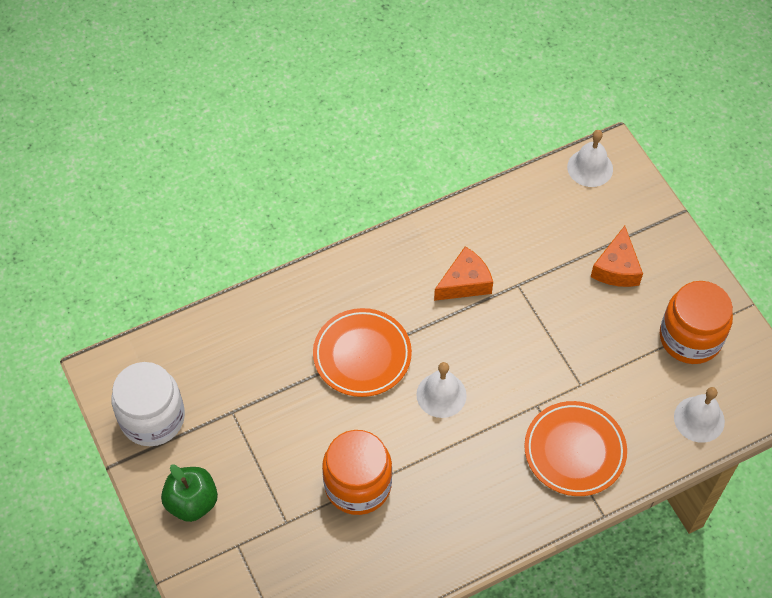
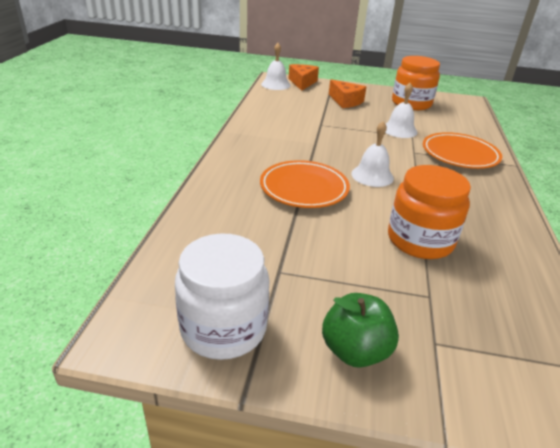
camera: 55 degrees left, 25 degrees down
(465, 283) = (297, 136): orange cheese -> orange cheese (302, 83)
(699, 419) = (466, 119): white bell -> white bell (399, 130)

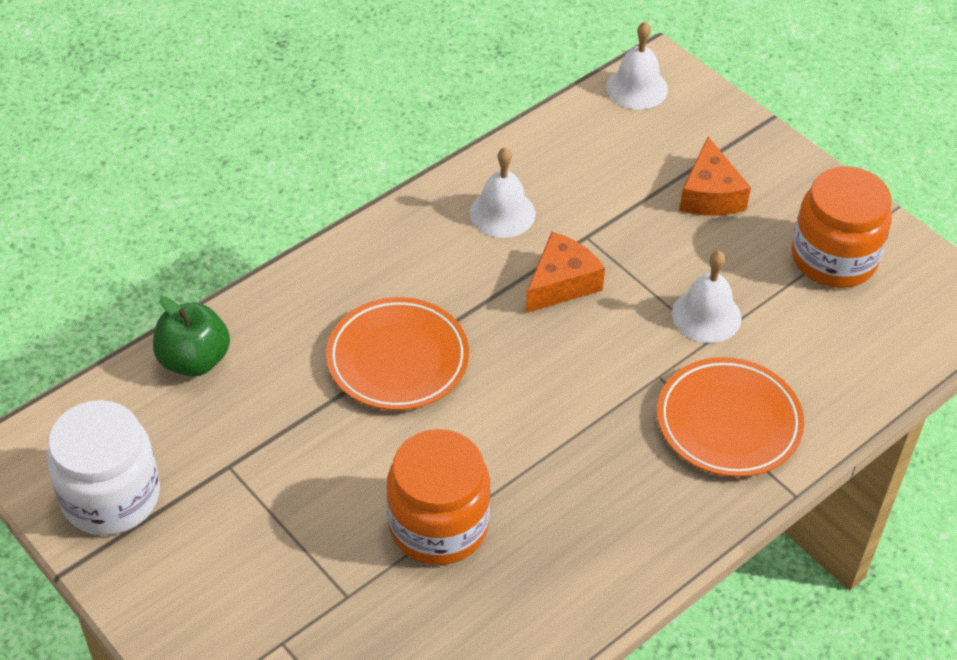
camera: 40 degrees right, 15 degrees up
(302, 83) = (695, 102): orange cheese -> orange cheese (561, 283)
(355, 351) = (198, 598): green apple -> green apple (194, 360)
(372, 175) = (523, 388): white bell -> white bell (502, 213)

